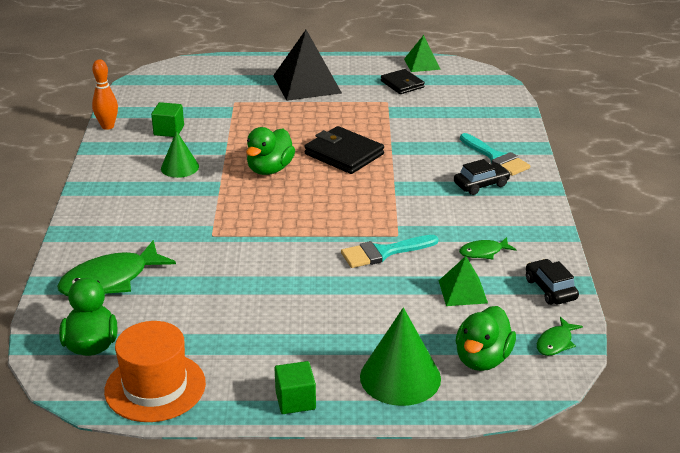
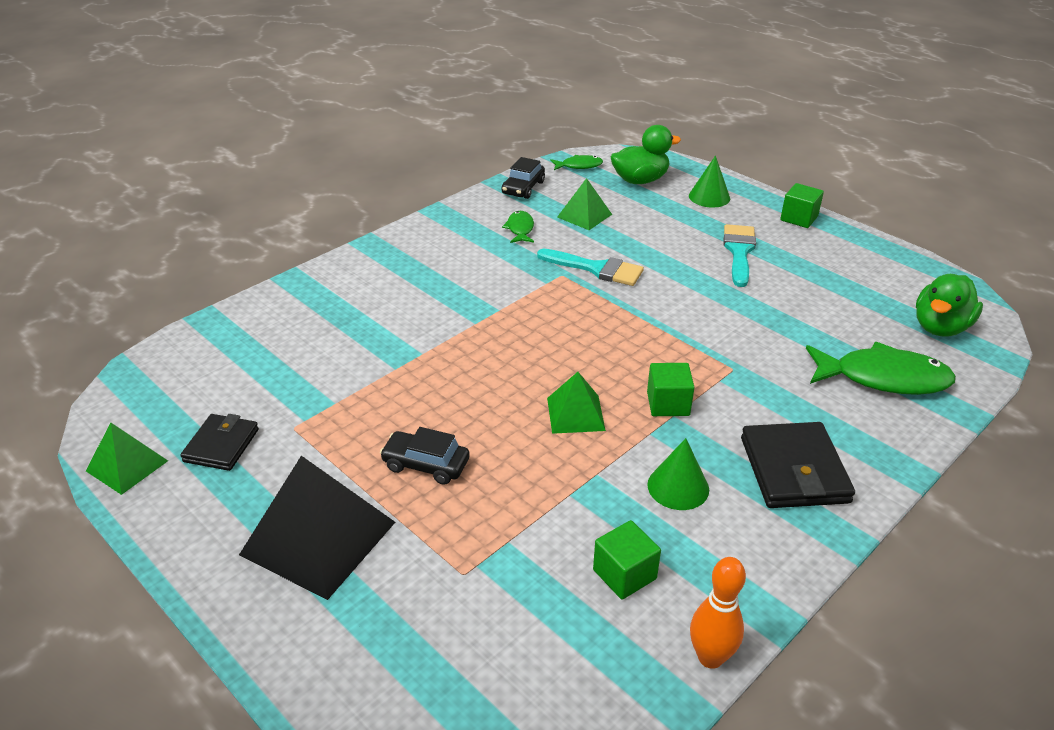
camera: 135 degrees left, 5 degrees up
(155, 387) = (901, 272): orange hat -> none
(228, 198) = (668, 404): none -> green cube
(270, 169) = (575, 414): green duck -> green pyramid
(344, 154) = (469, 383): black wallet -> black wallet (794, 470)
(400, 377) = (709, 197): green cone -> green cone, size x0.61
(481, 184) = (412, 275): black car -> black car (426, 464)
(483, 252) = (520, 229): green fish -> green fish turned 120 degrees counterclockwise
(496, 158) = (346, 290): turquoise brush -> turquoise brush (739, 251)

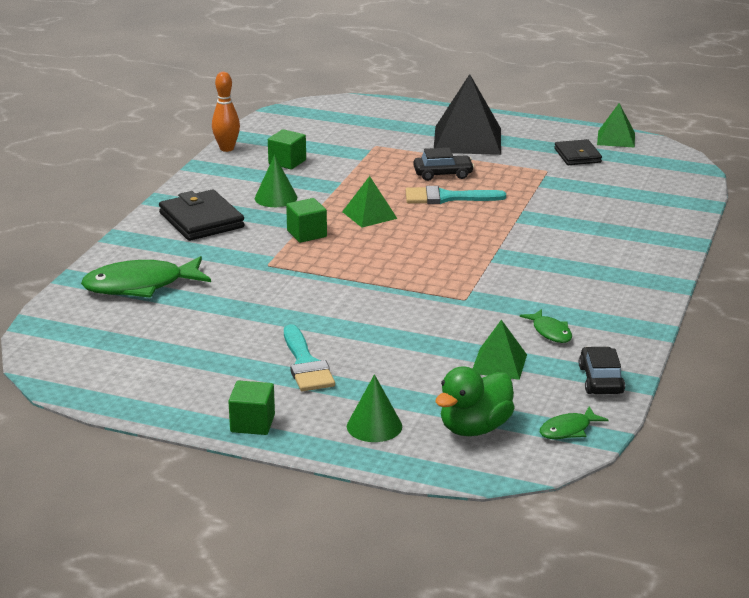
camera: 155 degrees right, 10 degrees down
(596, 269) = (437, 312): turquoise brush -> turquoise brush (446, 198)
(940, 327) = (87, 337): green duck -> none

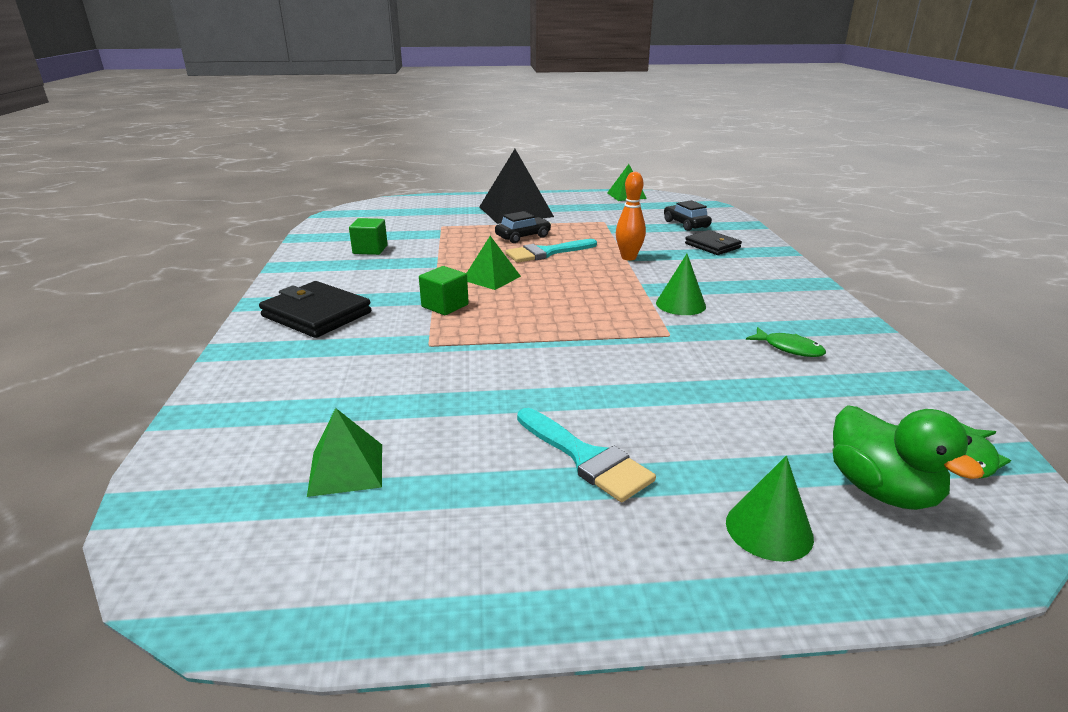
camera: 25 degrees left, 0 degrees up
(140, 286) = (284, 405): green fish -> none
(227, 148) = (300, 248): orange bowling pin -> orange bowling pin (628, 258)
(252, 423) = (606, 586): green cube -> none
(276, 198) = (383, 280): green cone -> green cone (680, 304)
(474, 428) = (881, 490): green duck -> green duck turned 45 degrees counterclockwise
(499, 364) = (791, 395): green pyramid -> green pyramid (346, 469)
(577, 156) = (613, 209): black wallet -> black wallet (712, 246)
(600, 380) = (906, 387): black car -> black car (686, 224)

